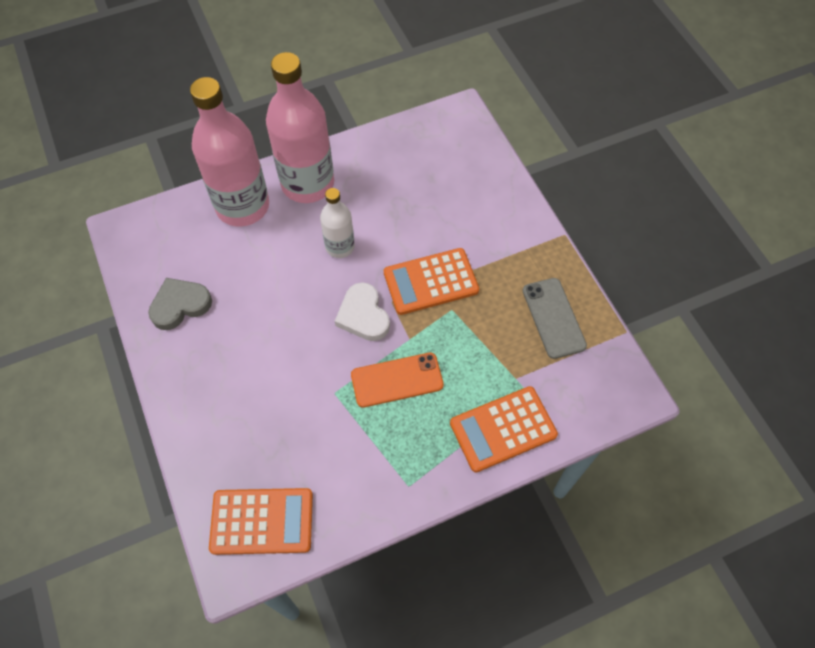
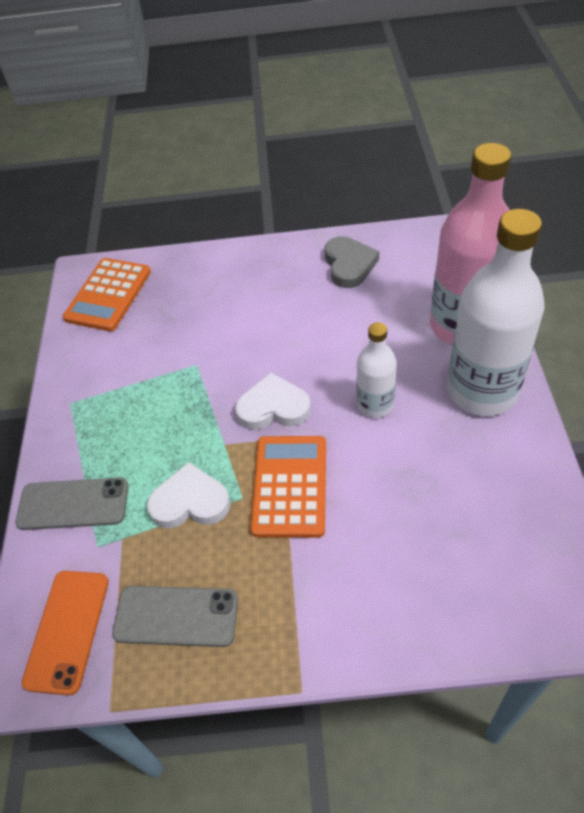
camera: 115 degrees right, 10 degrees down
(308, 184) = (482, 391): pink bottle -> white bottle
(397, 380) = (182, 420): orange phone -> orange phone (67, 630)
(468, 343) = (190, 502): none -> white heart
(503, 429) = (73, 504): orange calculator -> grey phone

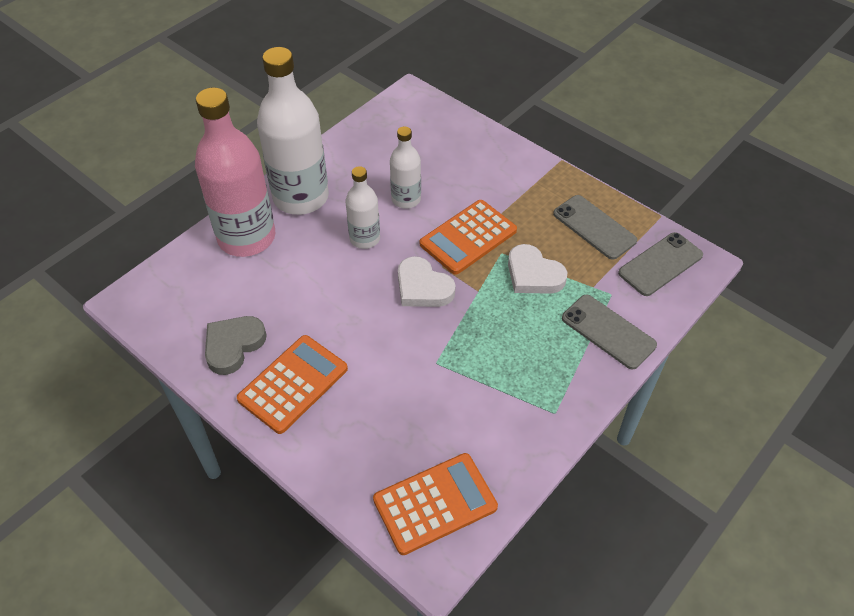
camera: 140 degrees left, 0 degrees up
(67, 630) = (660, 264): orange phone -> grey phone
(278, 278) = (293, 384): none -> orange calculator
(395, 473) = (406, 199): none -> white bottle

